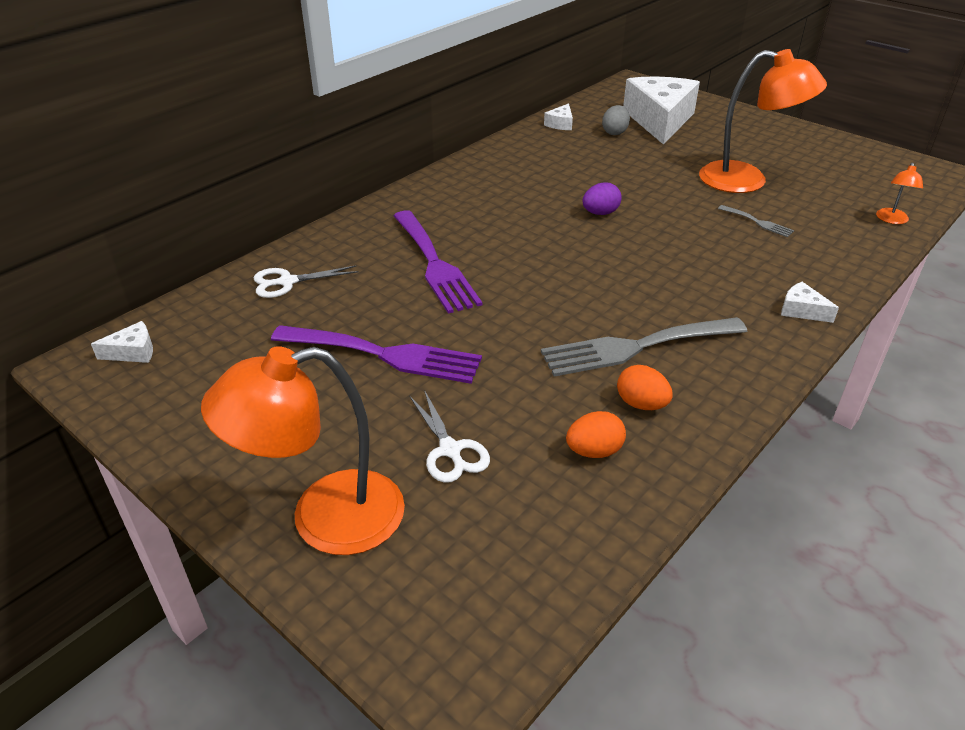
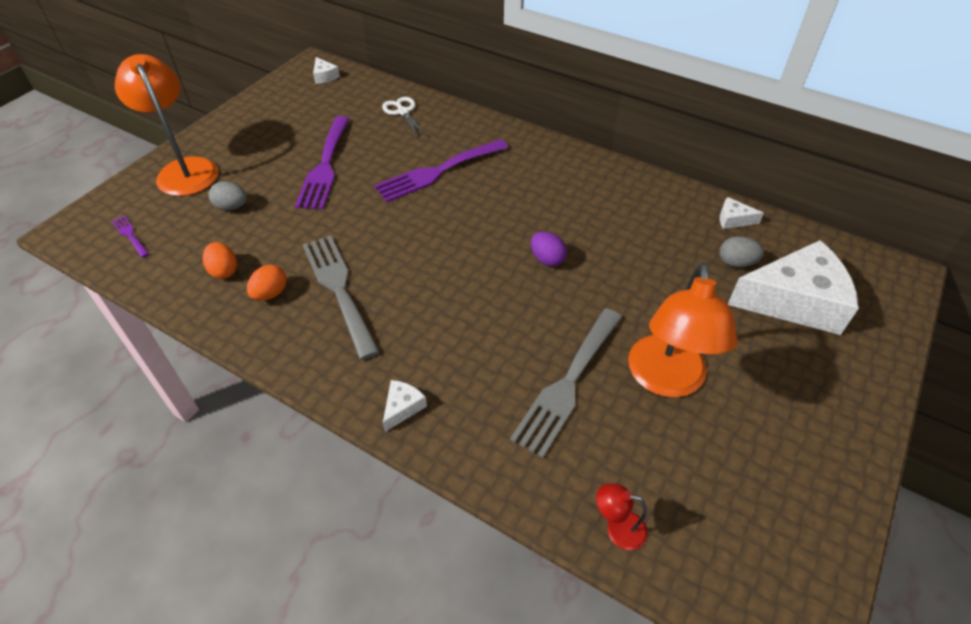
camera: 80 degrees right, 10 degrees up
(450, 450) = (232, 207): white scissors -> grey egg
(491, 578) = (130, 235): none -> purple fork
(758, 222) = (567, 384): grey fork -> grey fork, size x2.21
(891, 220) = (617, 528): orange lamp -> red lamp

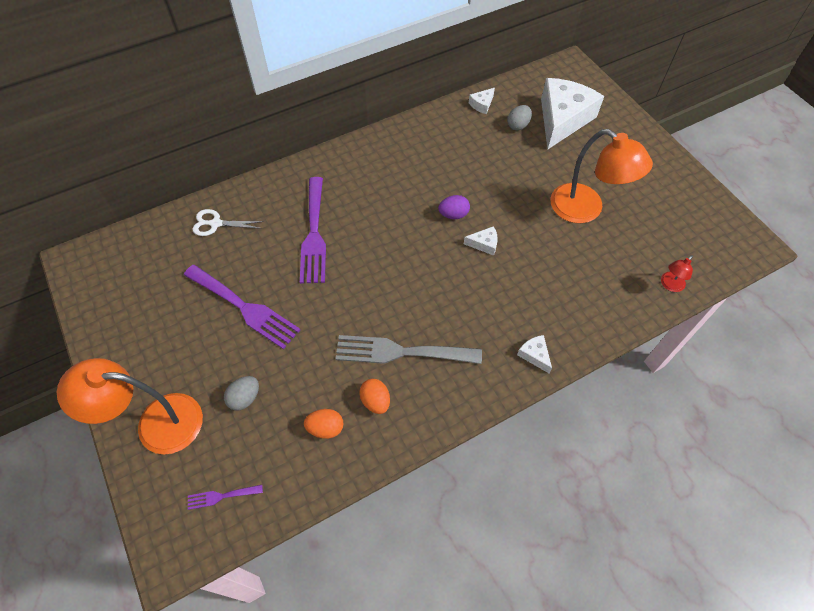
camera: 60 degrees left, 10 degrees up
(324, 76) = (106, 259): white cheese -> white cheese (484, 244)
(567, 384) = (563, 257): grey fork -> none

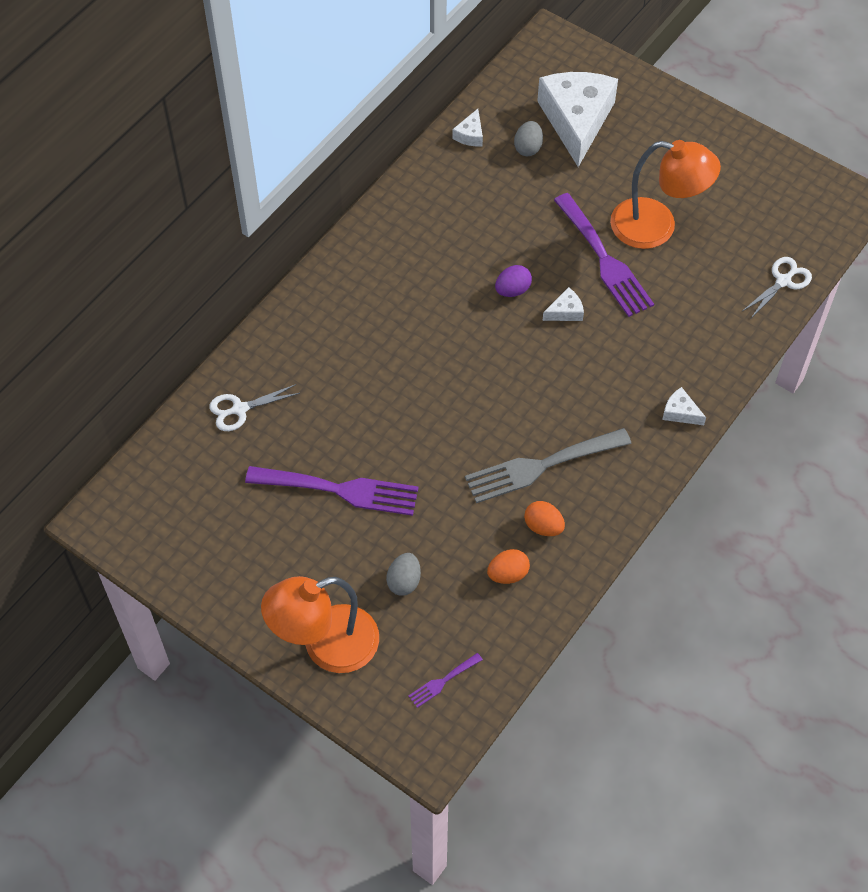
camera: 25 degrees left, 0 degrees up
(314, 234) = (365, 376): purple fork -> purple fork (604, 260)
(670, 285) = (783, 281): red lamp -> white scissors

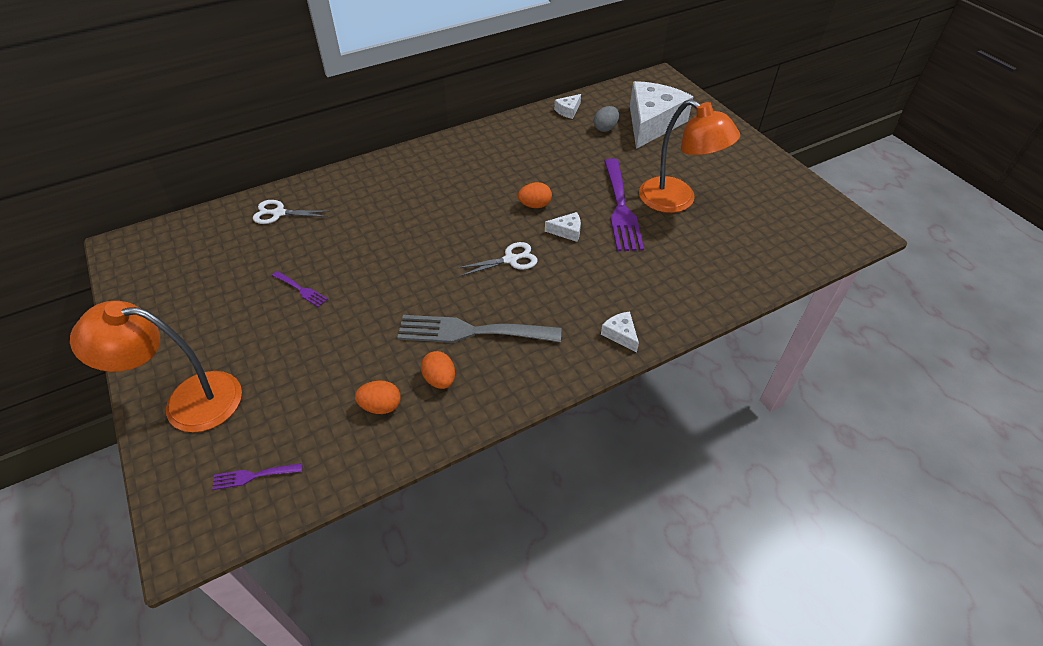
camera: 25 degrees right, 10 degrees down
(340, 490) = (301, 290): purple fork -> purple fork, size x0.45
(404, 581) = (292, 376): grey egg -> none
(512, 290) = (535, 205): purple egg -> orange egg
(783, 281) = (769, 269): white scissors -> white scissors (510, 259)

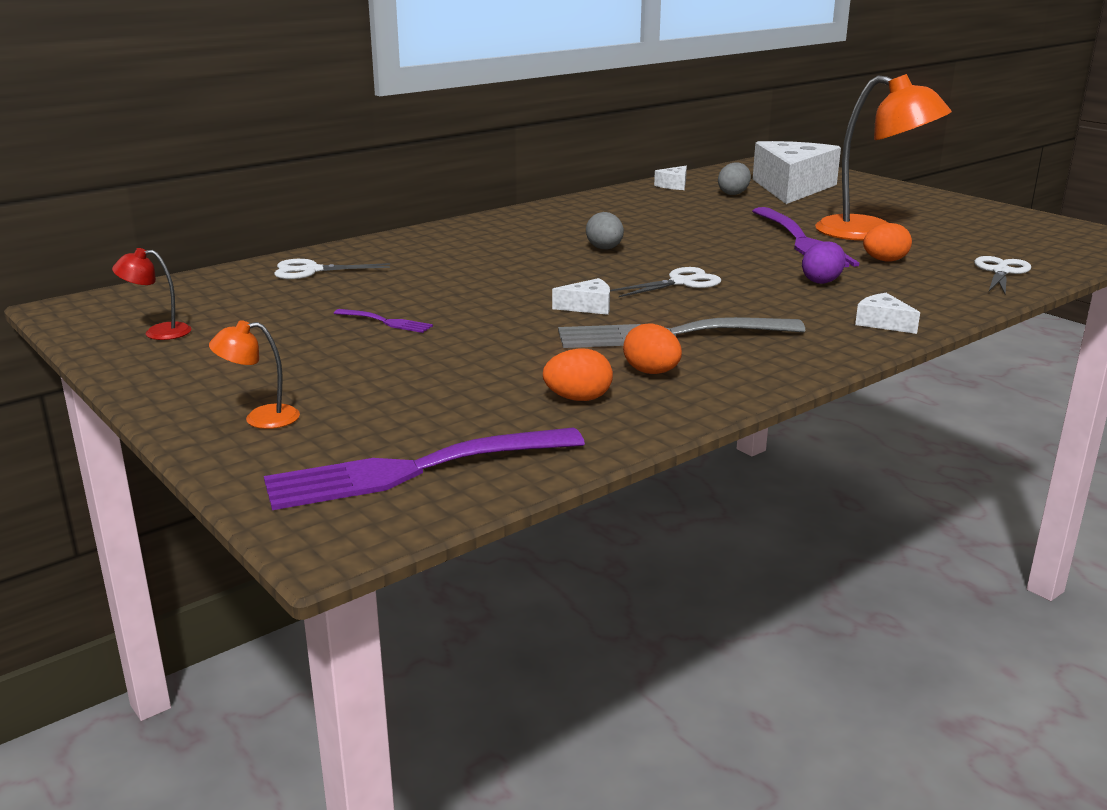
camera: 10 degrees left, 25 degrees down
(162, 285) = (158, 332): none -> red lamp
(188, 401) = (260, 418): orange lamp -> orange lamp, size x0.44
(253, 476) = (413, 470): purple fork -> purple fork, size x2.21
(479, 204) = (604, 249): none -> grey egg
(535, 205) = (683, 245): orange egg -> orange egg (884, 261)
(567, 231) = (743, 260): white cheese -> white cheese (588, 307)
(607, 269) = (822, 281): none -> purple egg
(741, 271) = (1001, 272): none -> white scissors

